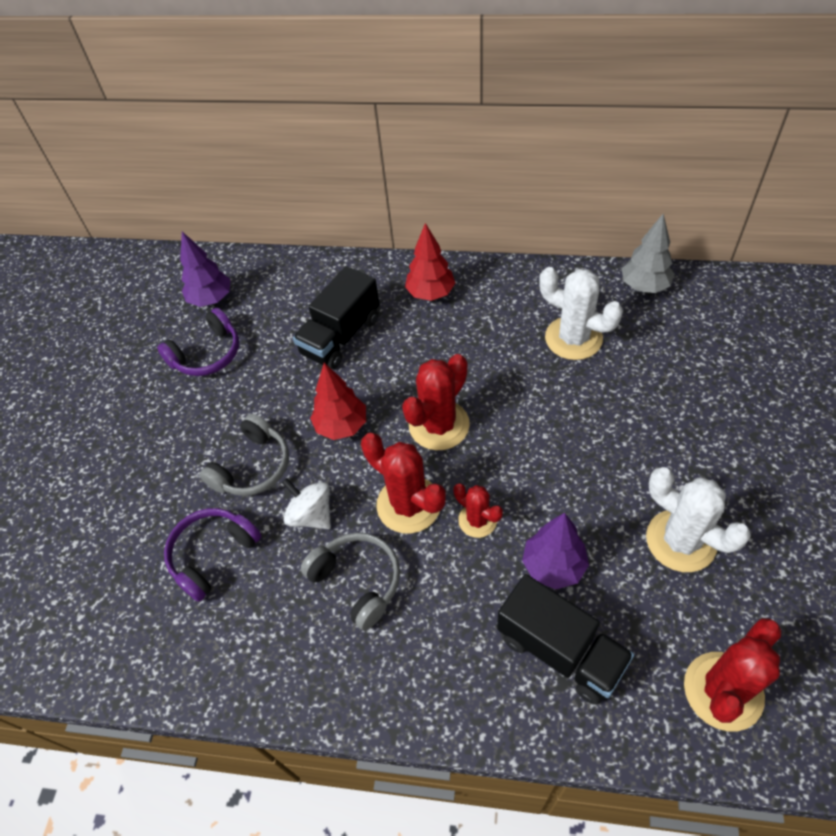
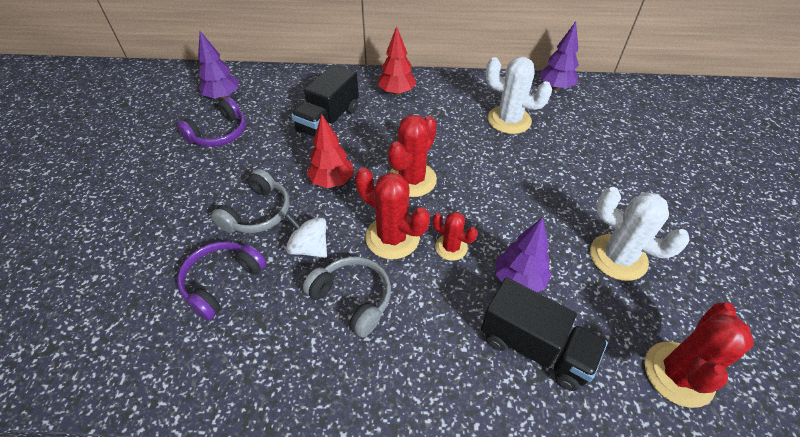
camera: 10 degrees left, 5 degrees down
(644, 286) = (555, 87): grey tree -> purple tree

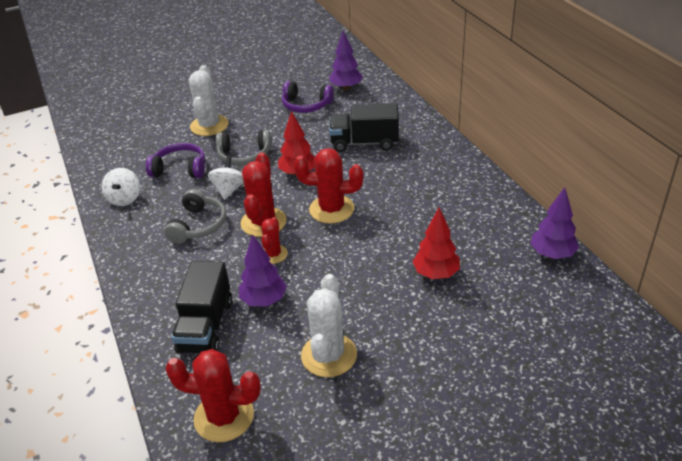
camera: 65 degrees right, 10 degrees down
(227, 366) = (125, 199): none -> white spinning top
(396, 92) = (436, 161): red tree -> red tree (436, 274)
(509, 120) = (462, 238): white cactus -> white cactus (209, 126)

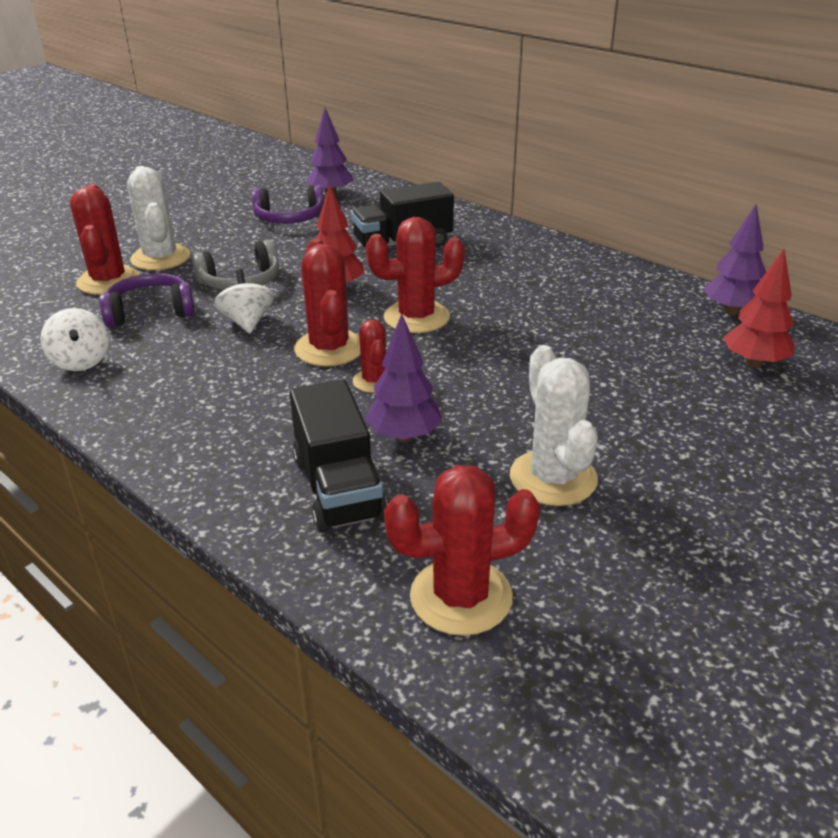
camera: 25 degrees left, 5 degrees down
(170, 139) = (108, 281): none -> red cactus
(198, 225) = (230, 370): grey headphones -> none
(436, 274) = (613, 357): red tree -> red tree (754, 363)

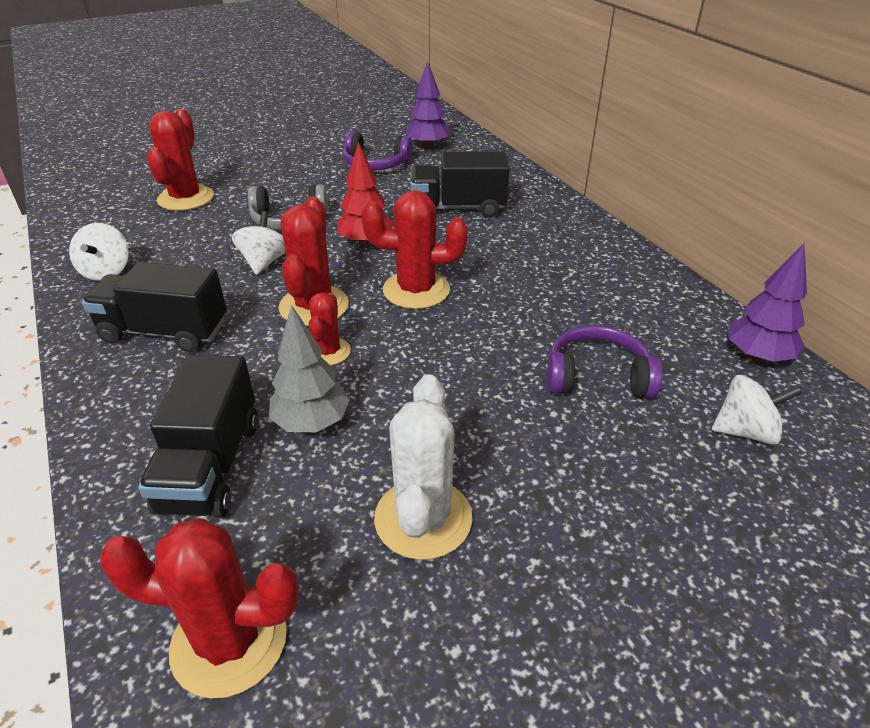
camera: 20 degrees right, 5 degrees up
(150, 312) = (195, 235): purple headphones -> purple headphones (597, 376)
(160, 258) = (242, 184): white cactus -> none
(196, 399) = (165, 332): none -> black truck
(404, 436) = (312, 422): purple tree -> grey tree
(754, 363) = (745, 431): red tree -> white spinning top

